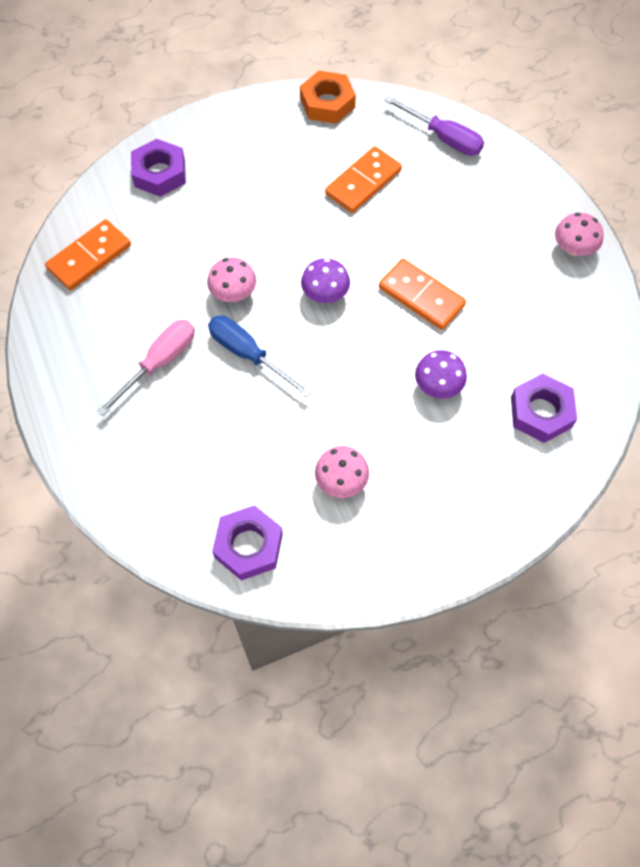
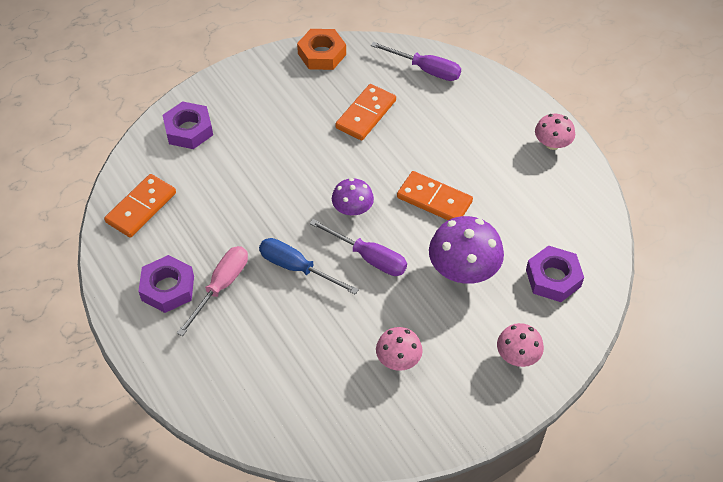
camera: 10 degrees left, 10 degrees down
(233, 293) = (273, 219): pink mushroom -> pink mushroom (517, 355)
(248, 546) = (330, 424): purple nut -> purple nut (168, 288)
(332, 354) = (369, 257): none -> purple screwdriver
(438, 385) = (463, 269): purple mushroom -> purple mushroom, size x1.69

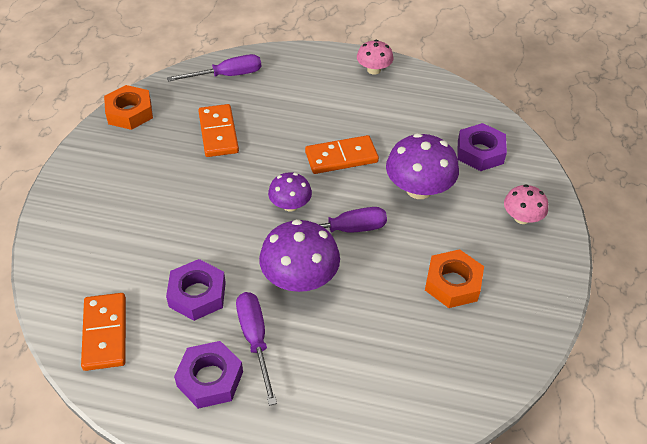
camera: 45 degrees left, 5 degrees down
(188, 130) = (76, 241): purple nut -> purple nut (197, 294)
(221, 286) = (255, 340): pink screwdriver -> purple screwdriver
(297, 268) = (300, 278): blue screwdriver -> purple mushroom
(398, 359) = (453, 283): pink mushroom -> orange nut

